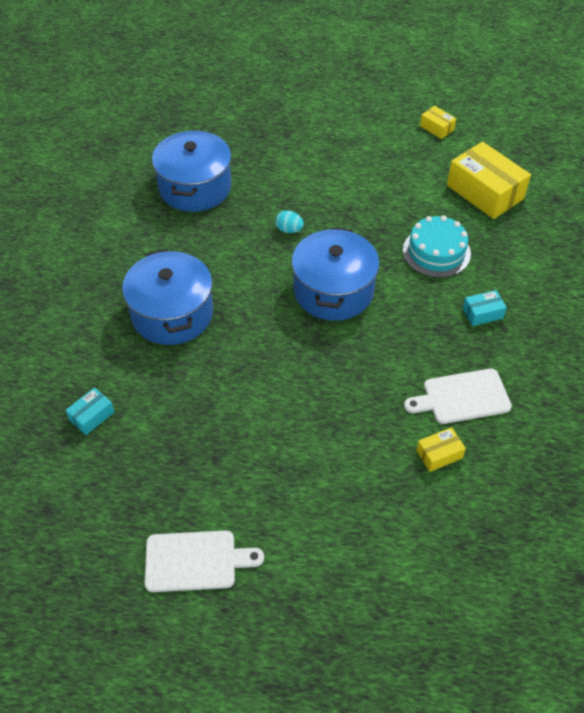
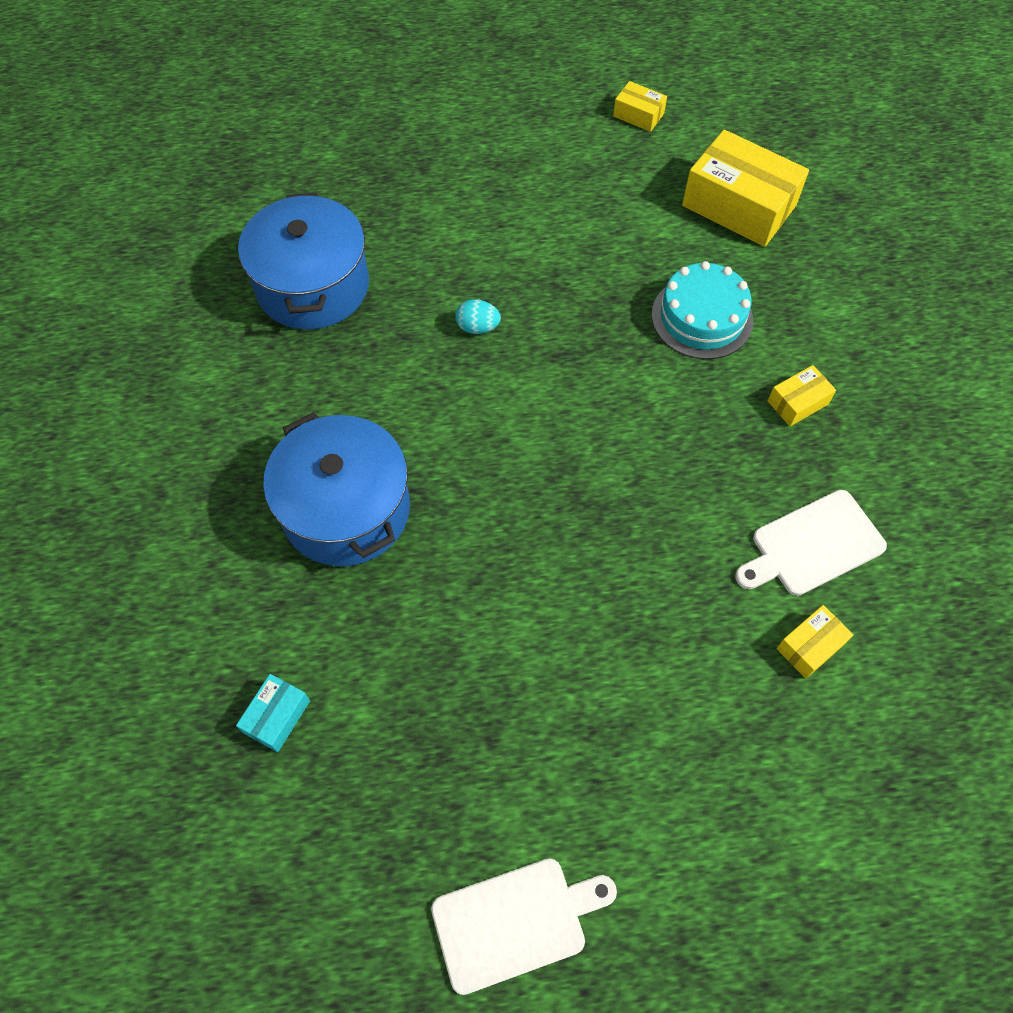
camera: 15 degrees left, 10 degrees up
(333, 291) = (575, 414): blue pot -> none
(482, 313) = (797, 402): turquoise box -> yellow box

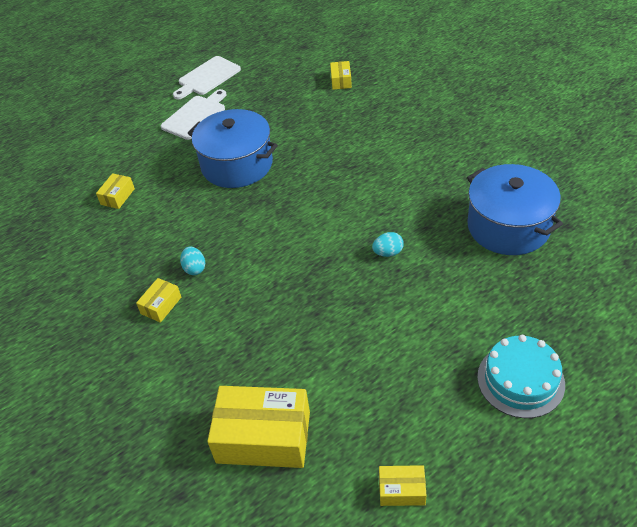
camera: 155 degrees right, 15 degrees down
(277, 716) = (341, 81): turquoise box -> yellow box
(346, 509) = (378, 145): blue pot -> blue pot (237, 165)
(702, 317) = (248, 329): turquoise cake -> turquoise cake (520, 380)
(733, 435) = (194, 268): none -> turquoise egg
(812, 545) = (128, 236): white cutting board -> white cutting board (195, 116)

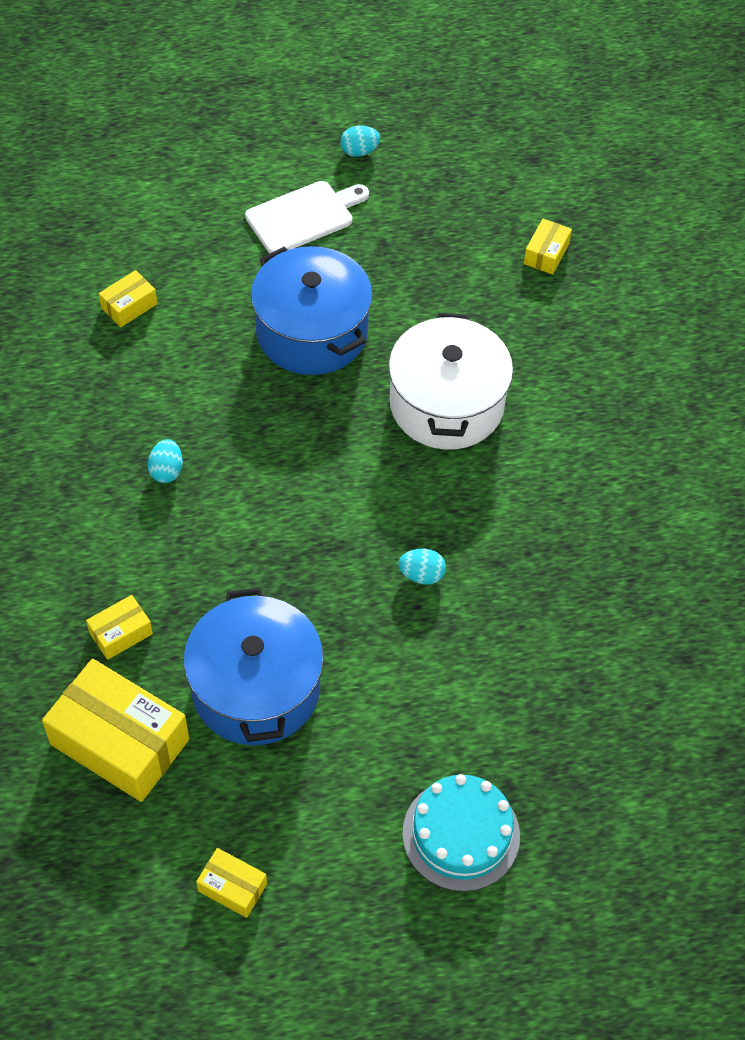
camera: 20 degrees right, 10 degrees up
(161, 305) = (98, 504): yellow box -> yellow box (121, 633)
(207, 77) = (359, 151): white cutting board -> turquoise egg
(339, 166) = (446, 404): none -> white pot
(508, 226) = (606, 618): blue pot -> blue pot (256, 688)

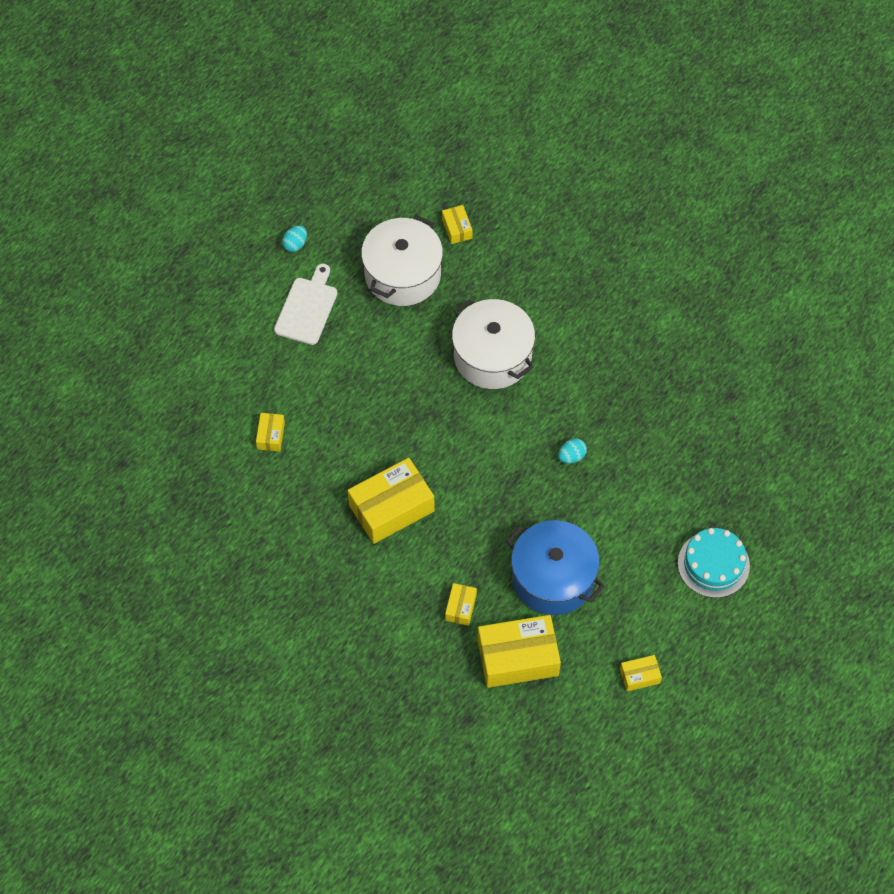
camera: 40 degrees left, 5 degrees up
(166, 471) = (391, 508): turquoise egg -> yellow box
(312, 332) = (383, 372): blue pot -> none
(438, 256) = (402, 274): none -> white pot

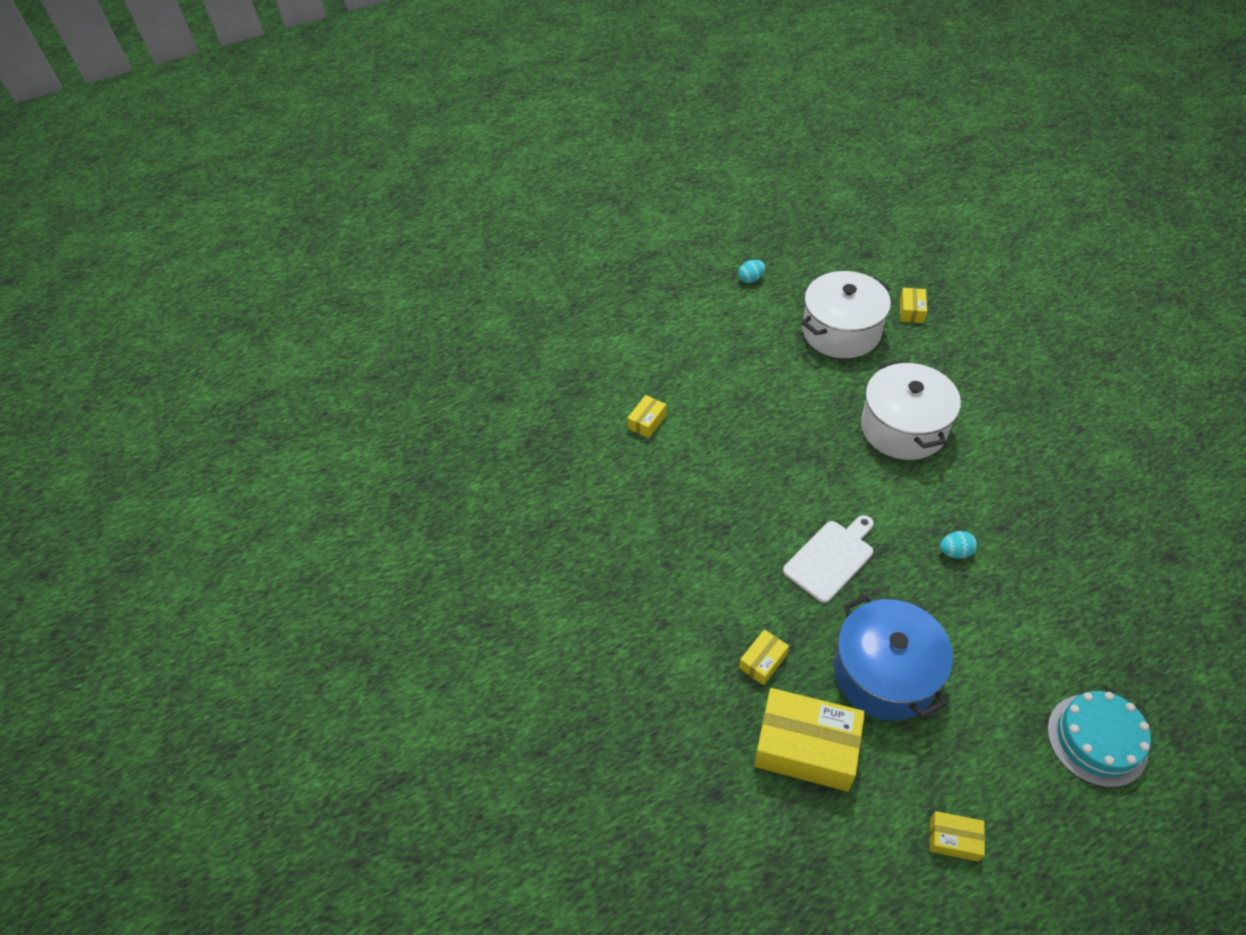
camera: 30 degrees right, 10 degrees down
(307, 308) = (736, 330): white cutting board -> white cutting board (831, 558)
(391, 508) = (734, 530): yellow box -> none

